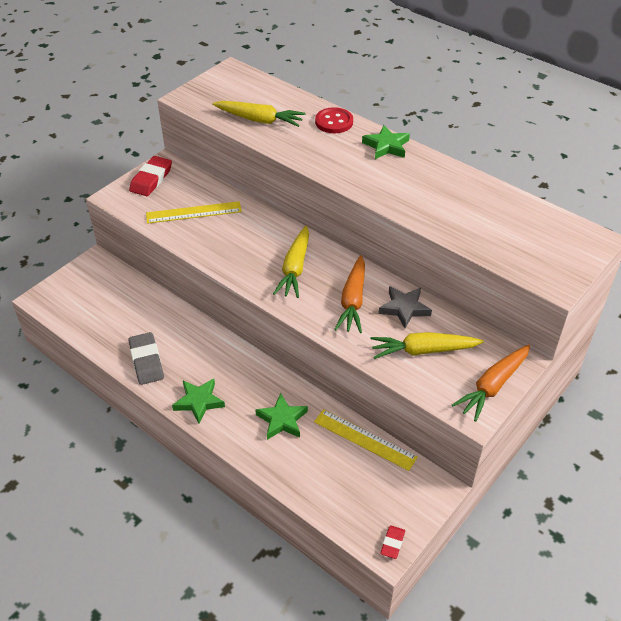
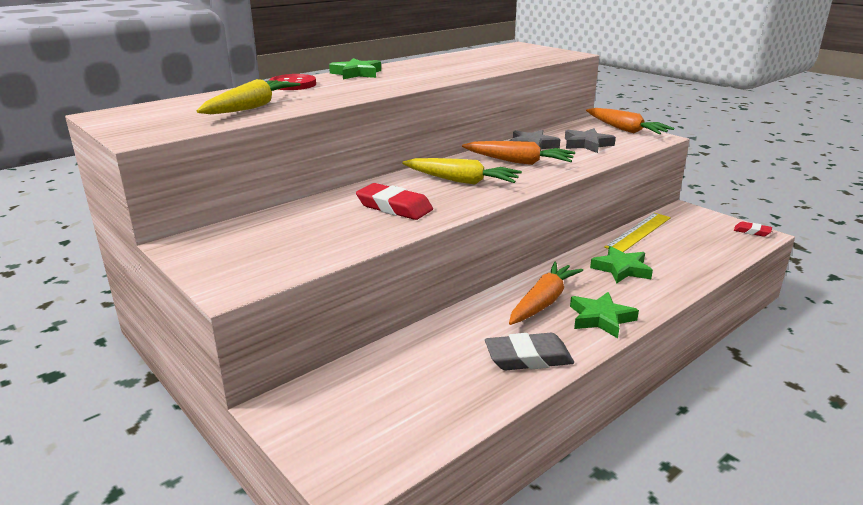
camera: 80 degrees left, 20 degrees down
(151, 179) = (213, 255): red eraser -> red eraser (394, 207)
(193, 212) = (321, 228): yellow ruler -> none
(219, 368) = (543, 302): none -> orange carrot
(423, 350) = (587, 144): yellow carrot -> grey star

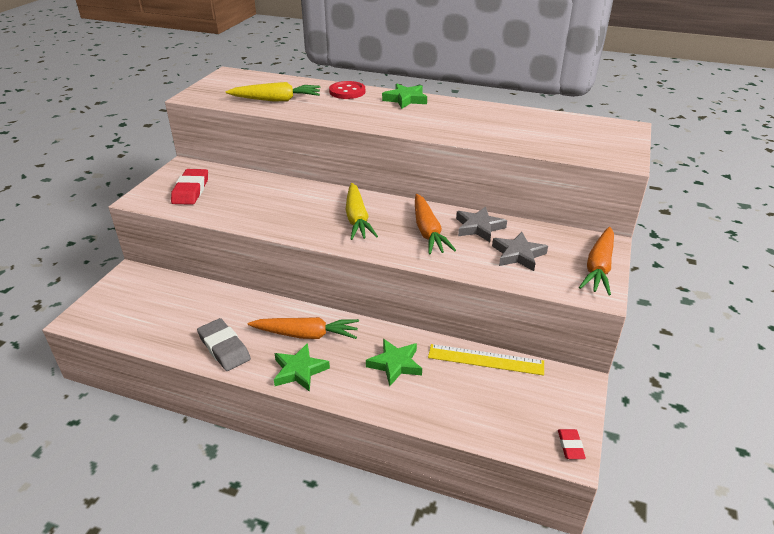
camera: 60 degrees right, 10 degrees up
(394, 207) = (283, 208): red eraser -> red eraser (191, 190)

